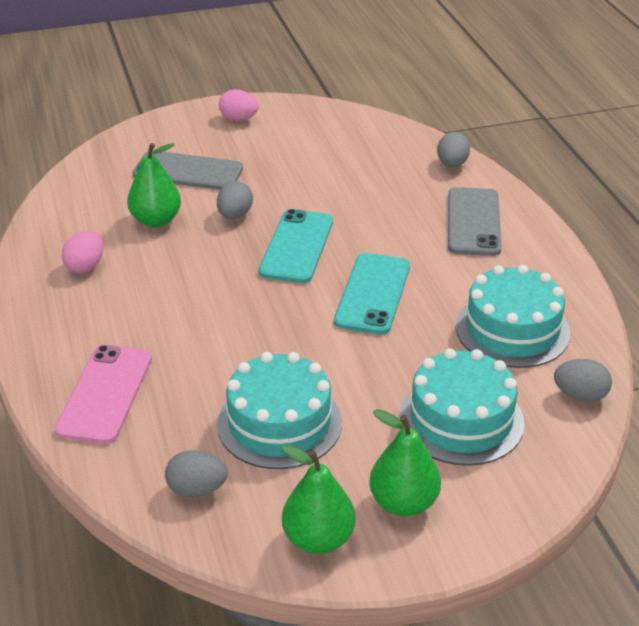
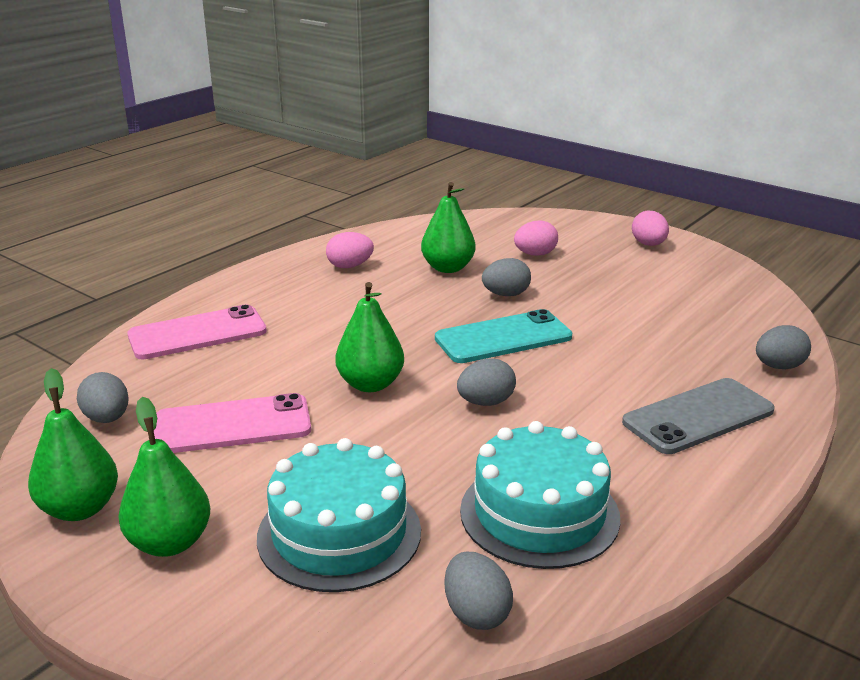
camera: 55 degrees right, 10 degrees down
(188, 172) = (535, 254): grey phone -> pink egg
(279, 423) = (232, 425): turquoise cake -> pink phone
(293, 334) = (370, 384): none -> green pear
(373, 294) = (485, 402): turquoise phone -> grey egg

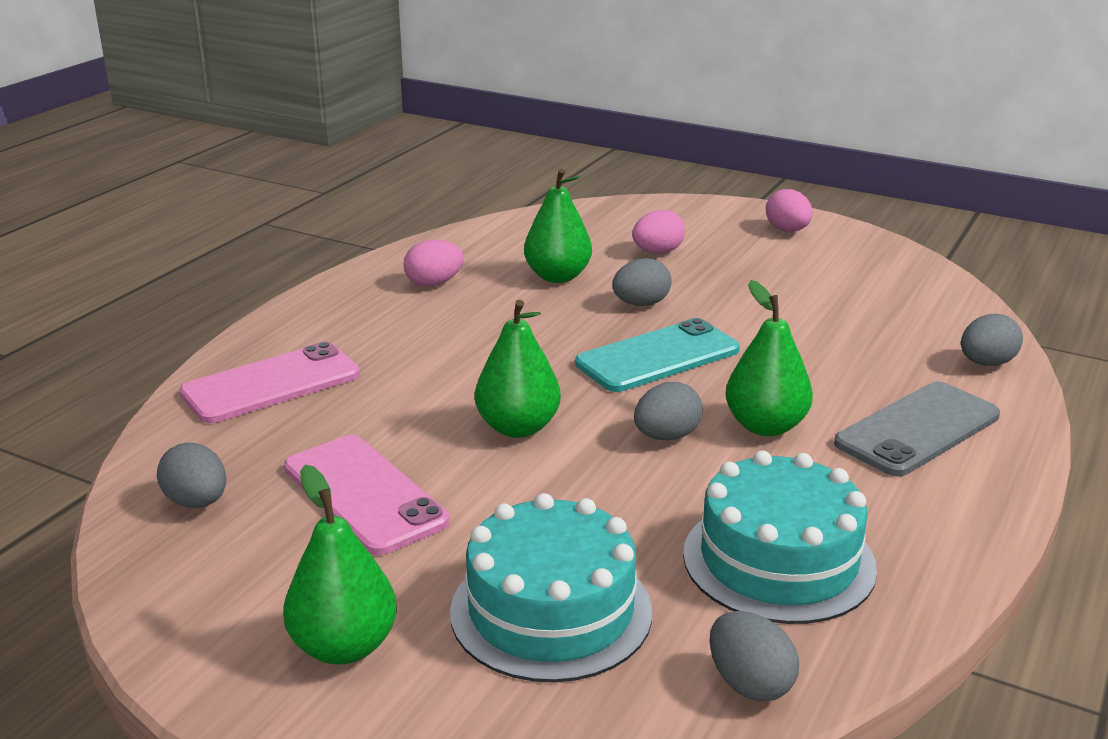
camera: 10 degrees left, 0 degrees up
(80, 508) = (209, 618): green pear -> green pear (765, 426)
(232, 425) = (364, 494): pink phone -> pink phone turned 75 degrees clockwise

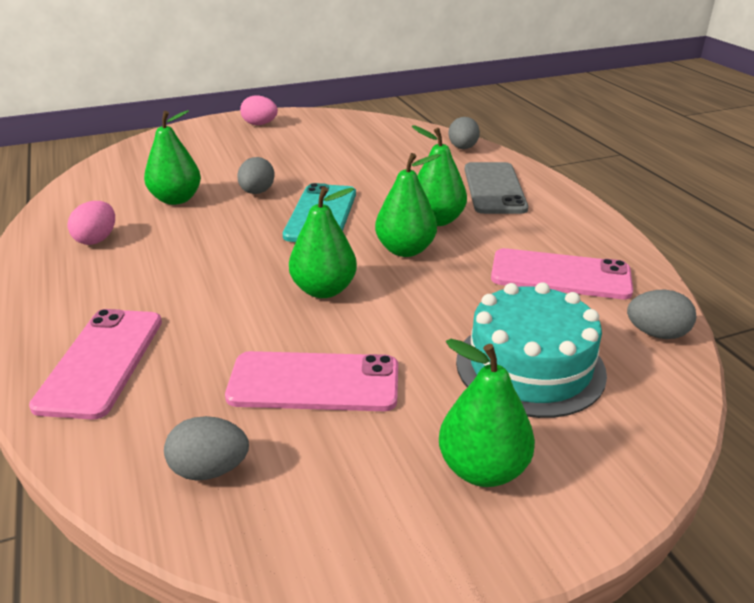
camera: 50 degrees left, 5 degrees up
(657, 252) = (210, 162): pink egg -> none
(666, 436) = (405, 250): grey egg -> green pear
(779, 560) = (560, 275): turquoise cake -> pink phone

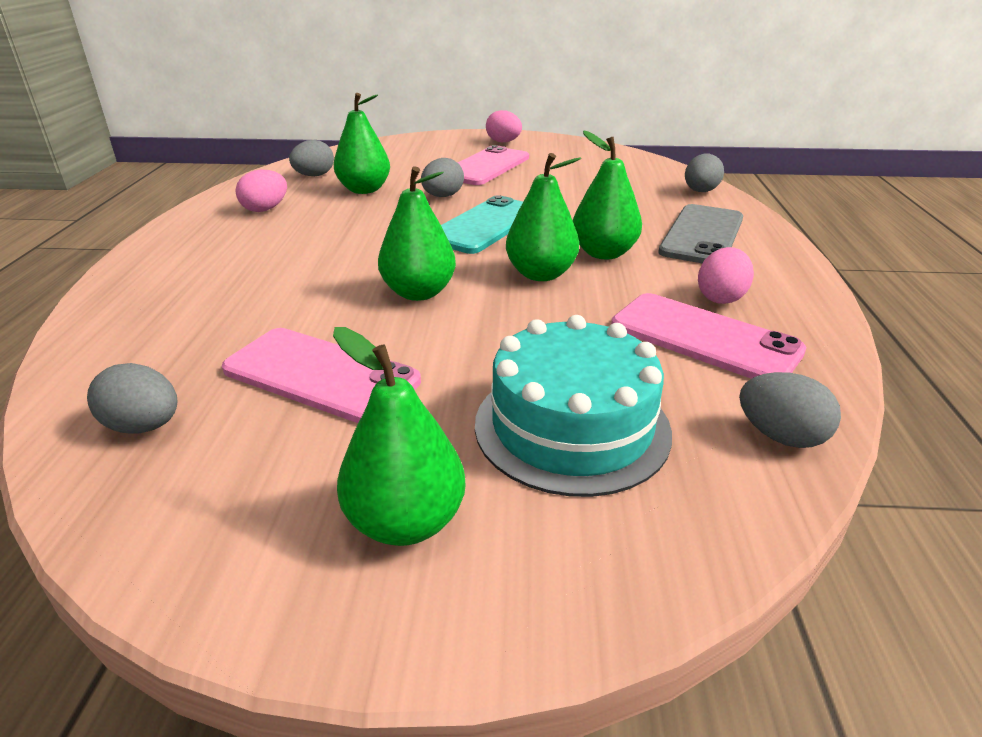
camera: 25 degrees right, 0 degrees up
(101, 362) = (162, 306): pink phone -> pink phone (486, 167)
(109, 193) = (314, 176): none -> grey egg
(546, 239) = (721, 297): none -> pink egg

